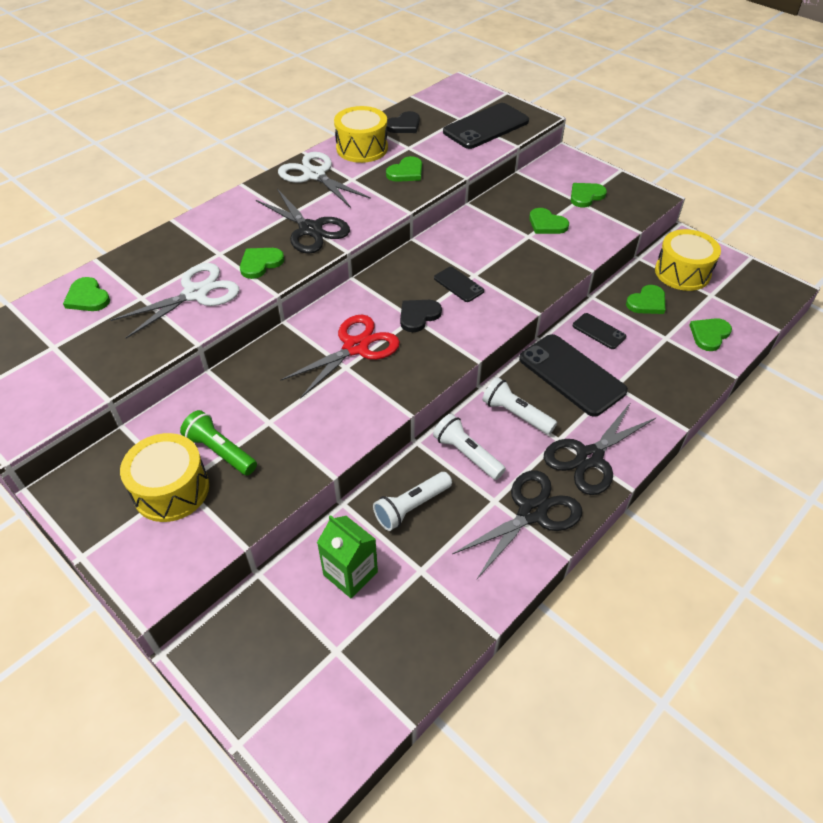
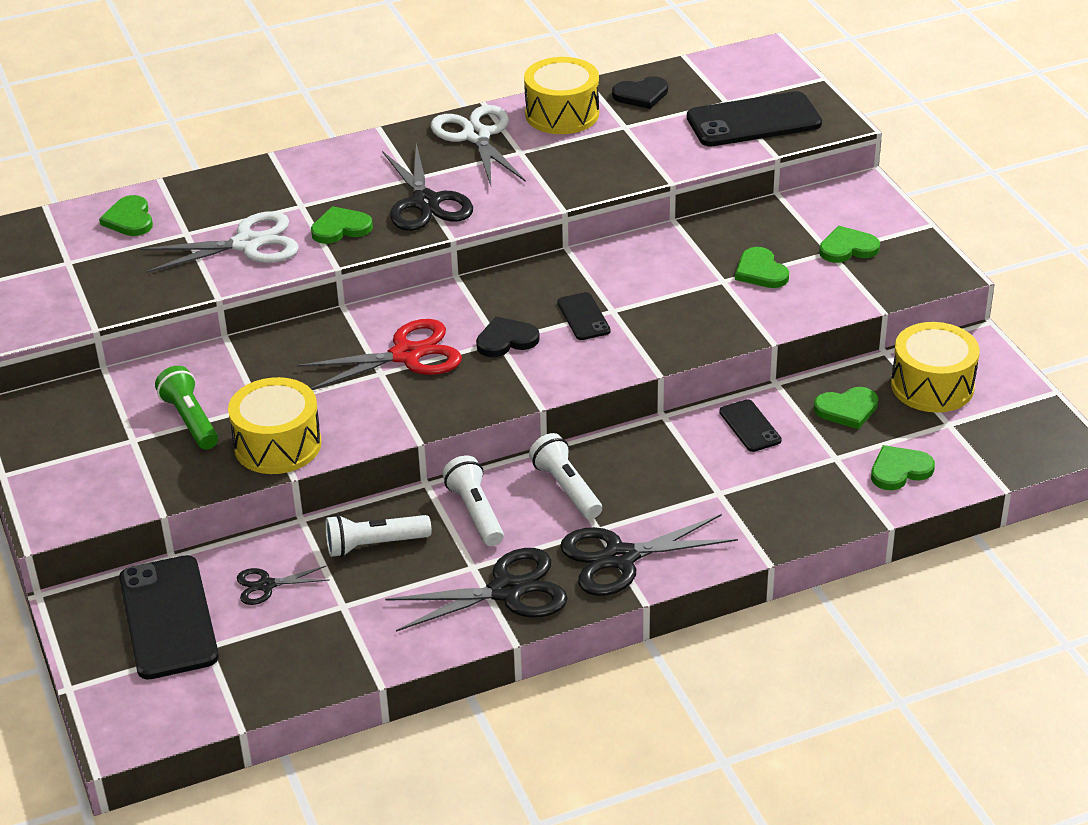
camera: 25 degrees right, 10 degrees down
(171, 490) = (120, 441): yellow drum -> yellow drum (277, 445)
(350, 573) = (266, 585): green carton -> black scissors
(406, 172) = (597, 158): green heart -> none
(572, 375) = (672, 465): black phone -> black phone (168, 618)

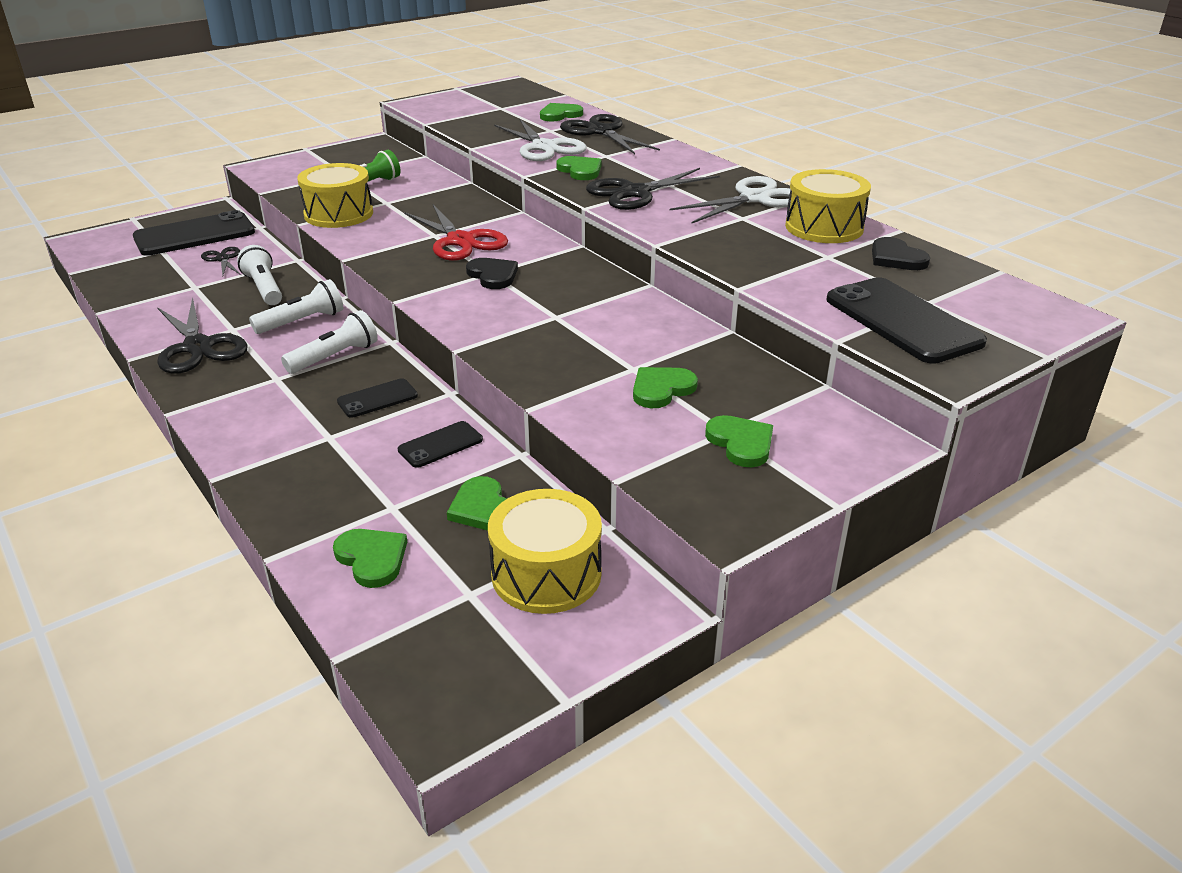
camera: 75 degrees right, 5 degrees down
(583, 317) = (540, 304): black phone -> black phone (377, 399)
(620, 558) = (234, 394): black scissors -> black scissors (600, 132)

